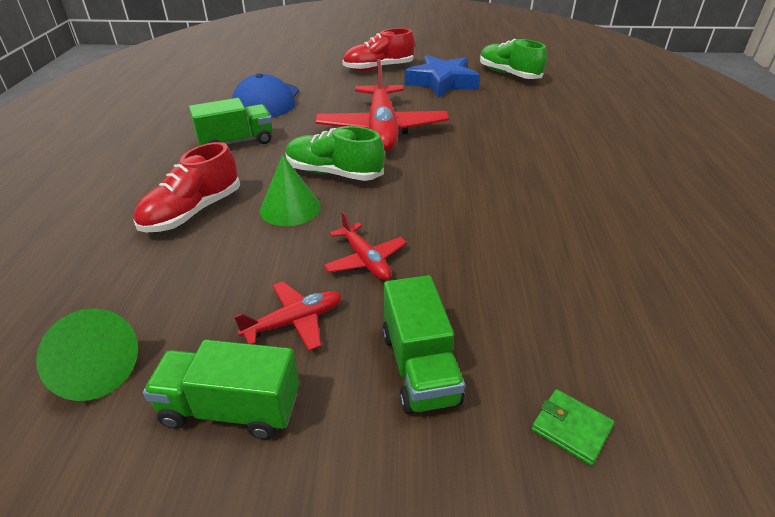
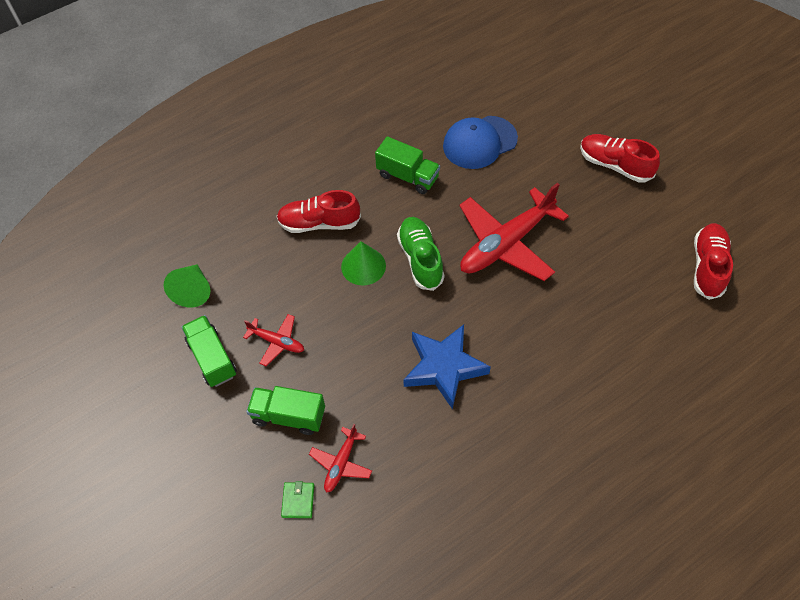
camera: 55 degrees right, 20 degrees up
(365, 260) = (347, 339): red plane -> red plane (341, 464)
(419, 367) = (289, 416): green truck -> green truck turned 60 degrees clockwise
(442, 82) = (633, 228): blue star -> blue star (444, 367)
(509, 74) = (708, 267): green shoe -> red shoe

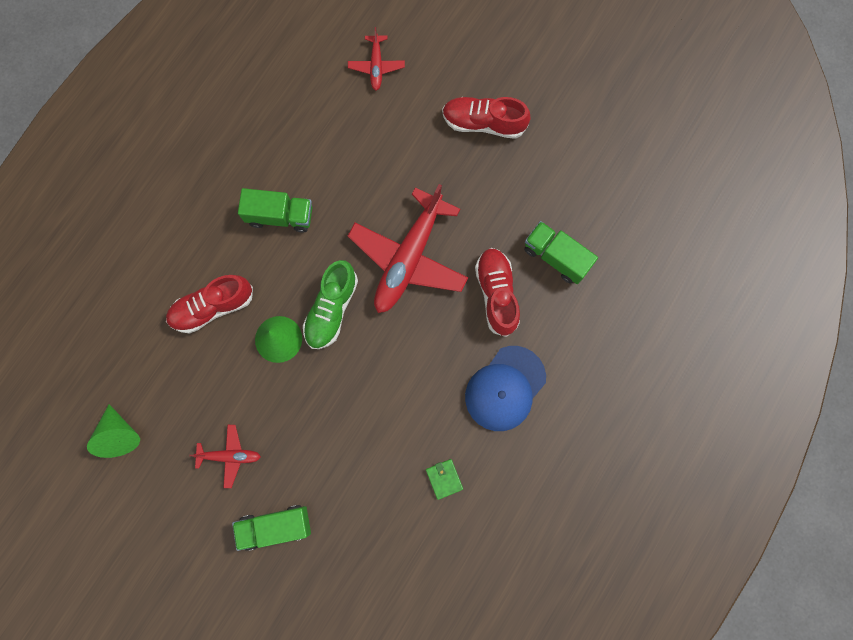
camera: 25 degrees left, 20 degrees up
(212, 358) = (174, 499): green truck -> green truck (556, 257)
(298, 501) = (320, 603): green wallet -> green wallet (444, 479)
(341, 464) = (344, 552): red plane -> red plane (376, 66)
(420, 259) = (331, 309): green shoe -> green shoe turned 120 degrees counterclockwise
(444, 367) = (399, 417): blue star -> none
(479, 142) = (338, 145): blue cap -> blue cap (505, 388)
(708, 267) = (607, 210): red shoe -> red shoe (496, 294)

